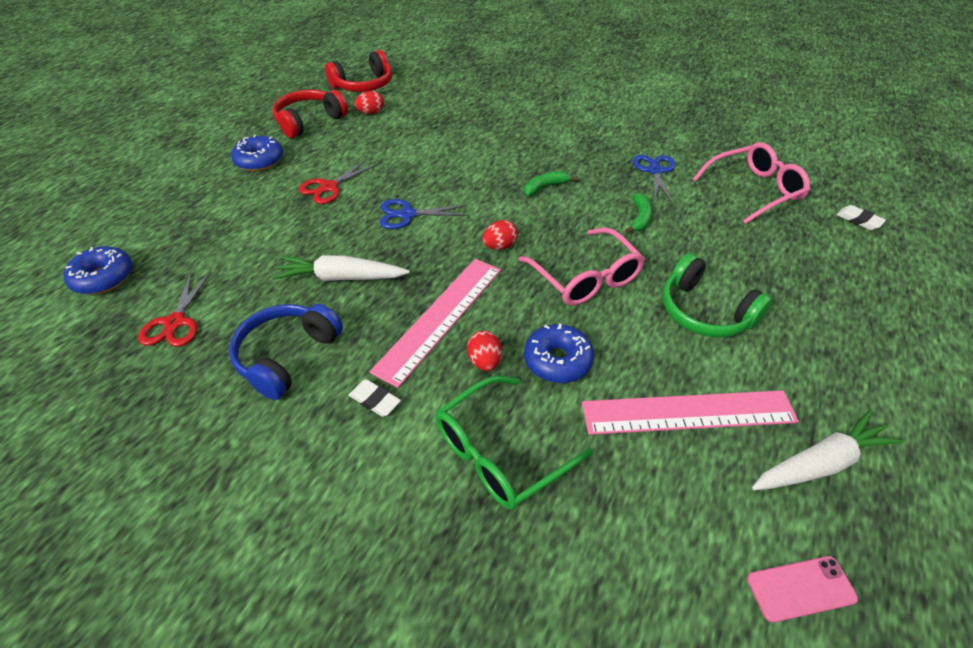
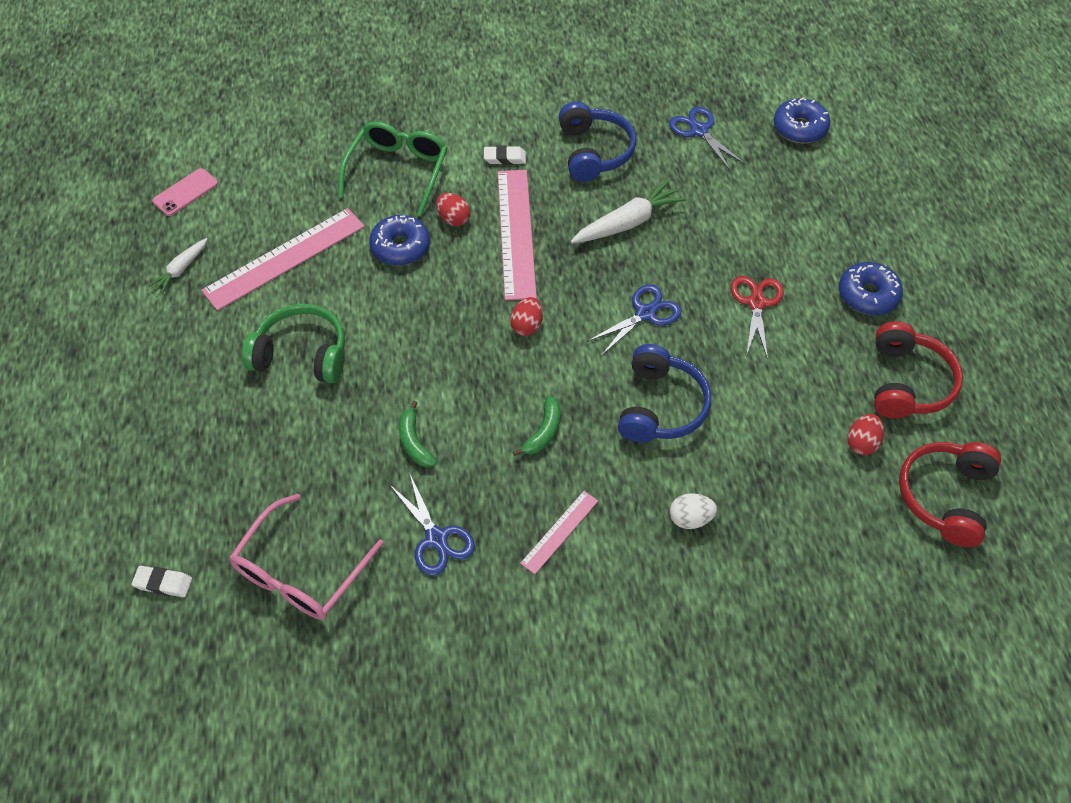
camera: 145 degrees right, 10 degrees up
(175, 322) = (699, 131): red scissors -> blue scissors
(458, 168) = (660, 406): none -> blue headphones
(498, 124) = (690, 518): none -> white egg
(576, 146) = (560, 532): none -> pink ruler
(585, 277) = (426, 334): pink glasses -> none
(820, 463) = (181, 269): white carrot -> white carrot, size x0.59

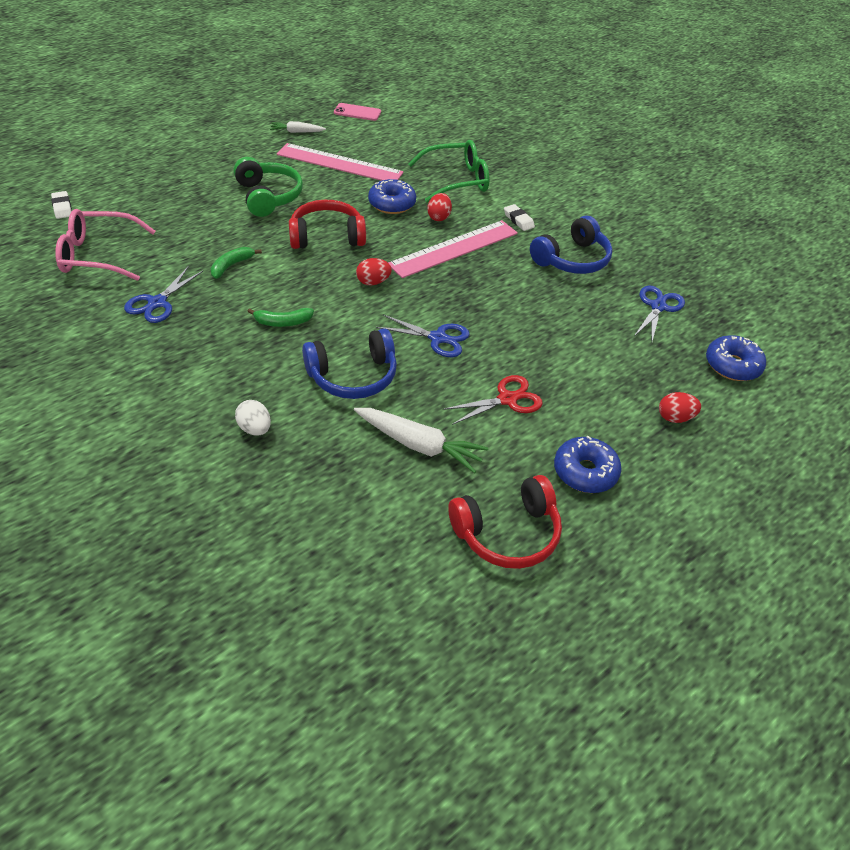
camera: 55 degrees right, 10 degrees down
(560, 532) = (198, 360): pink ruler -> none
(628, 223) = (519, 299): white carrot -> white carrot (419, 445)
(861, 442) = (411, 519): red egg -> red egg (675, 417)
(945, 496) = (394, 604): red headphones -> red headphones (327, 236)

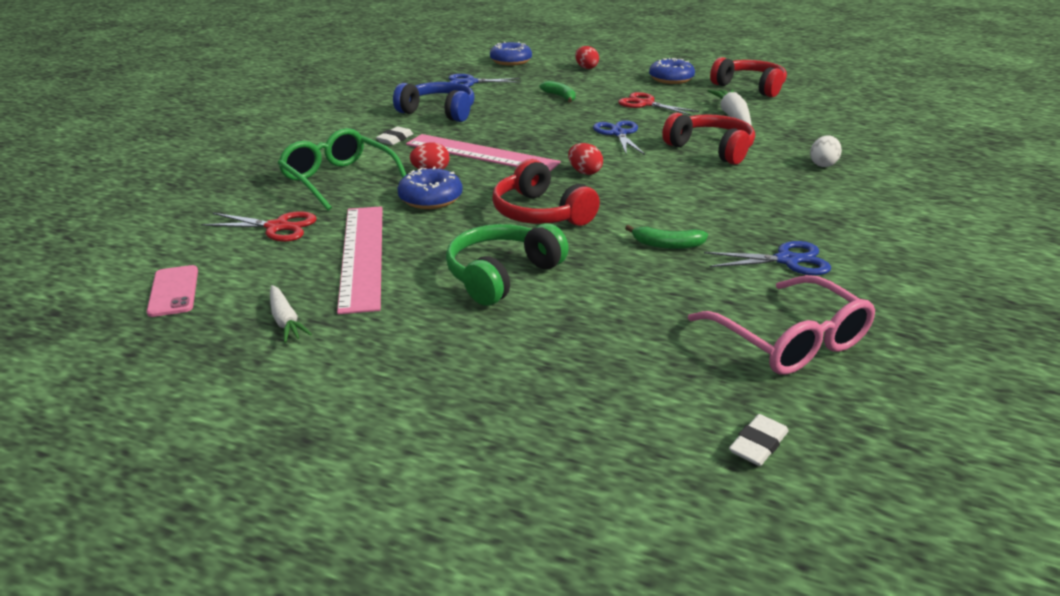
camera: 115 degrees left, 15 degrees down
(283, 322) = (702, 191): green banana -> green banana (560, 97)
(353, 376) = (711, 149): blue headphones -> red headphones
(403, 148) = (277, 227): none -> red scissors

